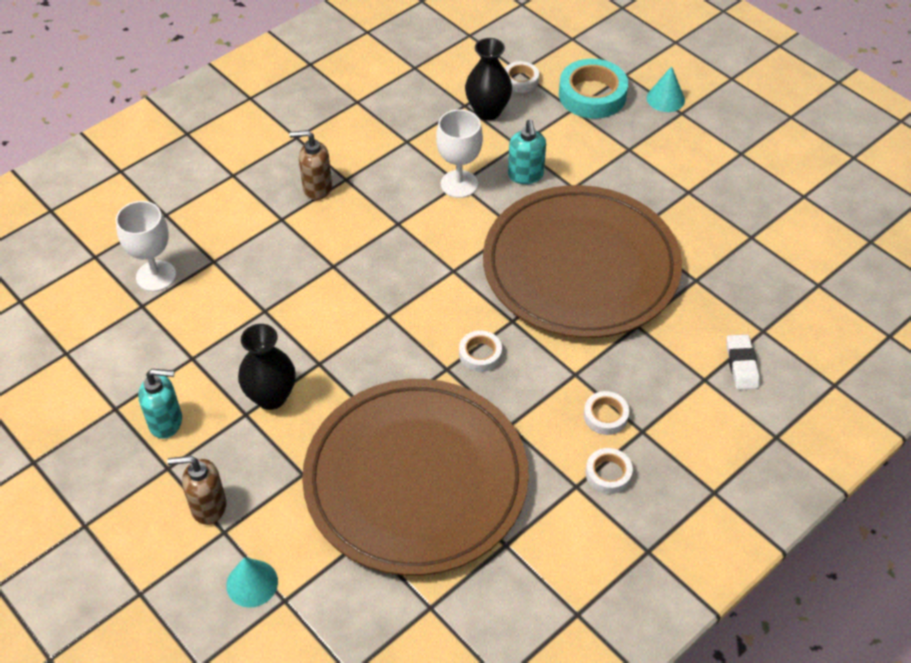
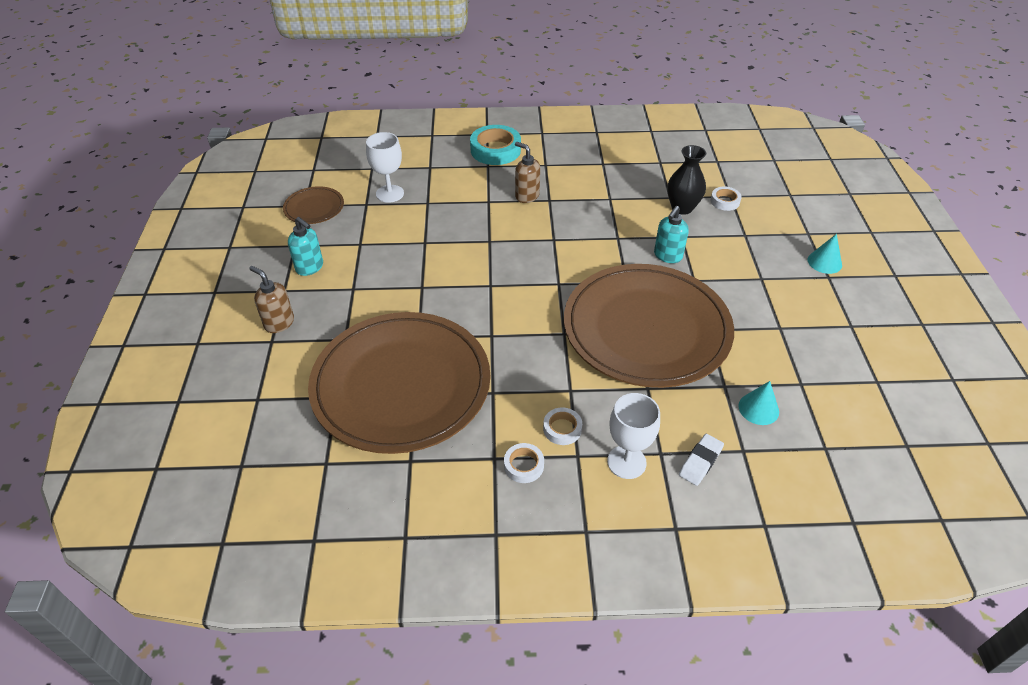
camera: 40 degrees right, 5 degrees down
(82, 348) = (314, 208): none -> brown plate
(252, 583) = (252, 378): turquoise cone -> turquoise cone (758, 408)
(271, 396) = (376, 288): black vase -> none
(459, 184) = (617, 238): white goblet -> white goblet (626, 462)
(480, 354) = (521, 340): white tape -> none
(592, 95) = (768, 233): turquoise tape -> turquoise tape (495, 150)

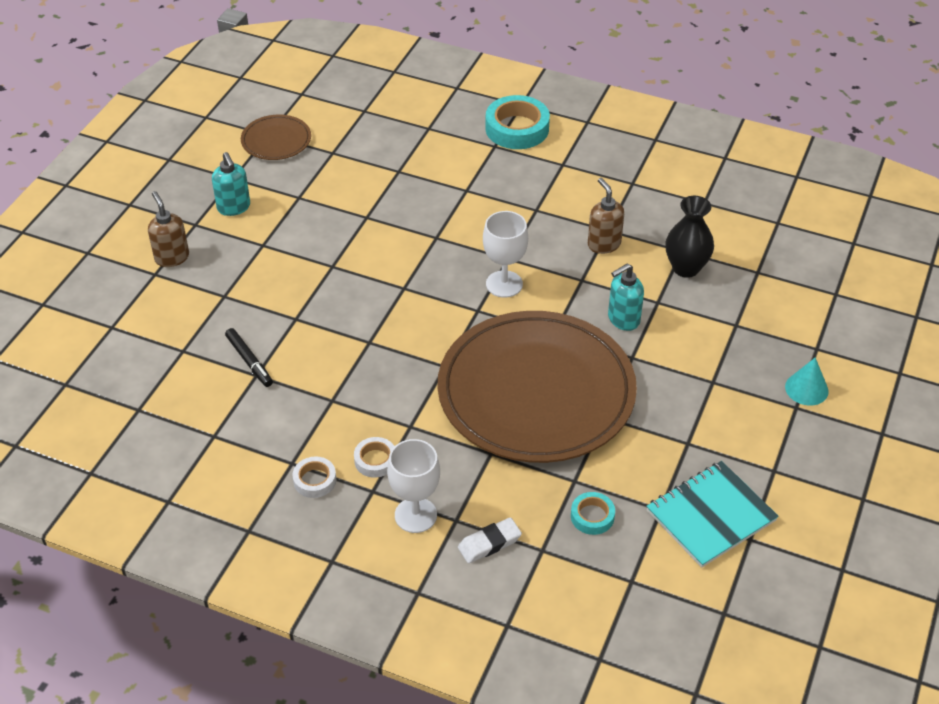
camera: 25 degrees right, 0 degrees up
(390, 194) = (365, 148): white goblet -> white goblet (504, 284)
(401, 385) = (249, 361): brown plate -> black marker
(527, 196) = (513, 197): brown soap dispenser -> brown soap dispenser (603, 244)
(725, 201) = (745, 276): white tape -> none
(758, 408) = (592, 516): turquoise cone -> turquoise tape
(838, 375) = (710, 515): none -> turquoise notebook

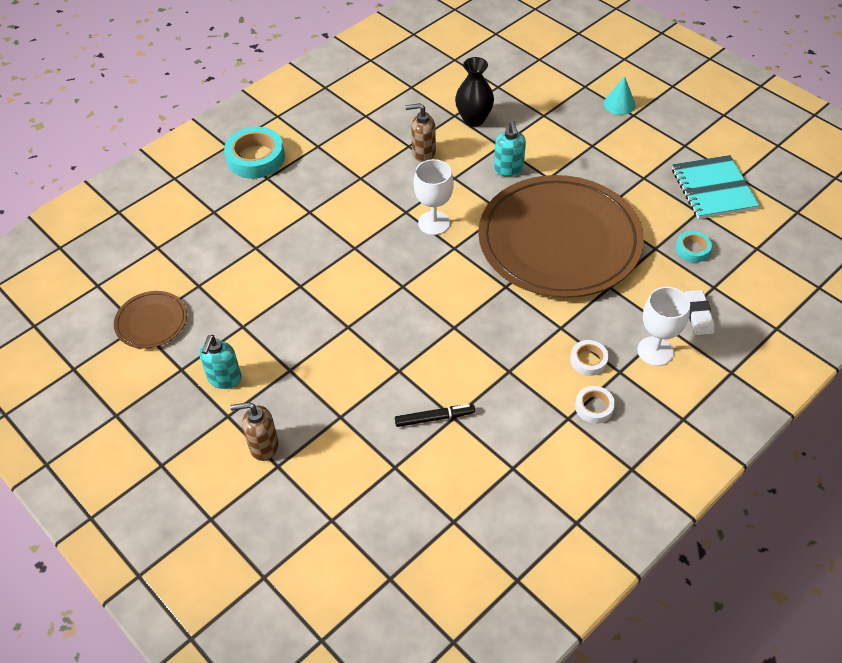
camera: 65 degrees left, 5 degrees up
(234, 207) = (224, 379): turquoise soap dispenser -> turquoise soap dispenser turned 105 degrees clockwise

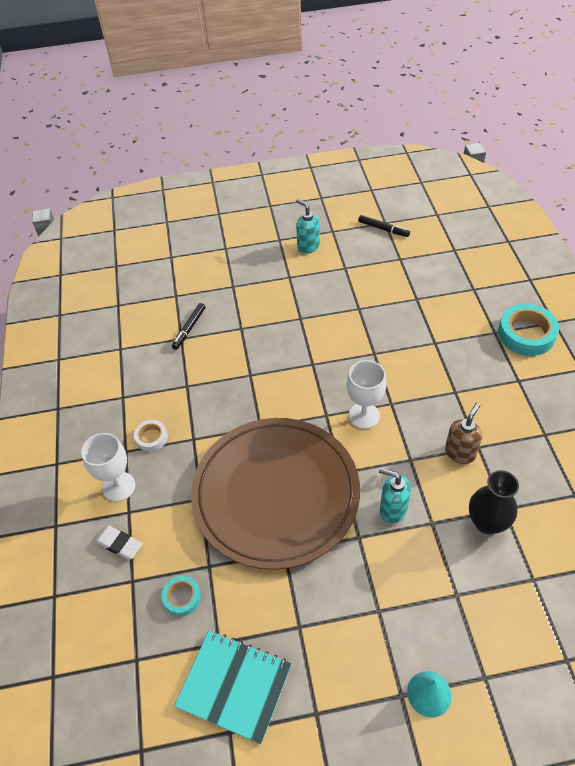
camera: 125 degrees right, 0 degrees up
(151, 322) = (383, 229): brown plate -> black marker
(263, 446) = (244, 247): brown soap dispenser -> none
(594, 407) = (115, 416): white tape -> none

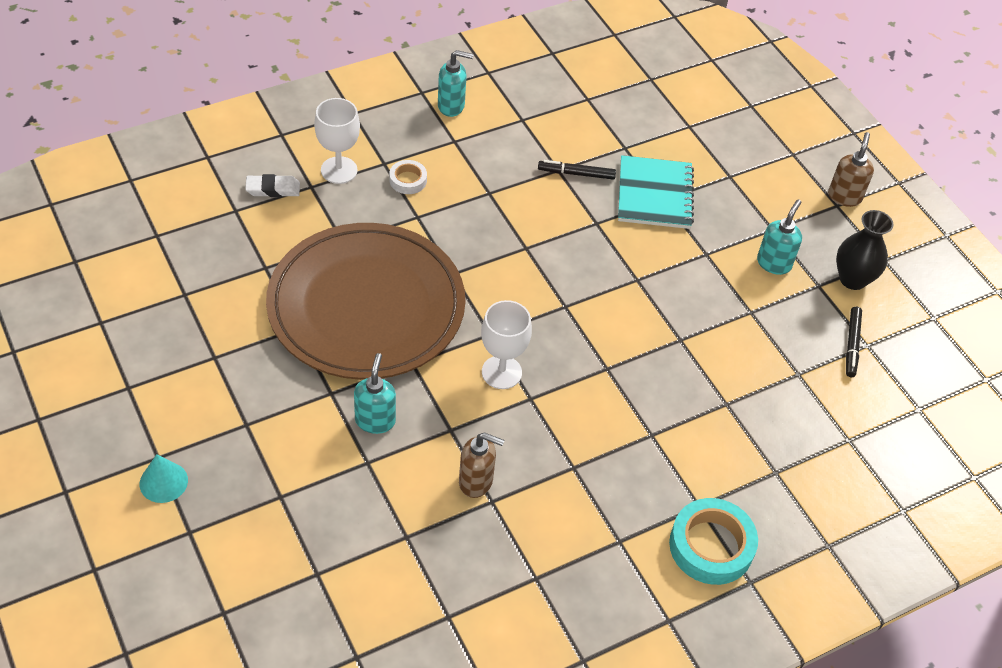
camera: 65 degrees right, 0 degrees up
(83, 391) = (451, 106): none -> turquoise soap dispenser
(119, 544) = (273, 189): white eraser -> white eraser turned 75 degrees clockwise
(182, 597) = (226, 254): turquoise tape -> none
(234, 686) = (144, 316): turquoise notebook -> turquoise notebook (655, 194)
(264, 200) = (844, 196): none -> brown soap dispenser
(487, 522) = (382, 519): black vase -> black vase (853, 279)

